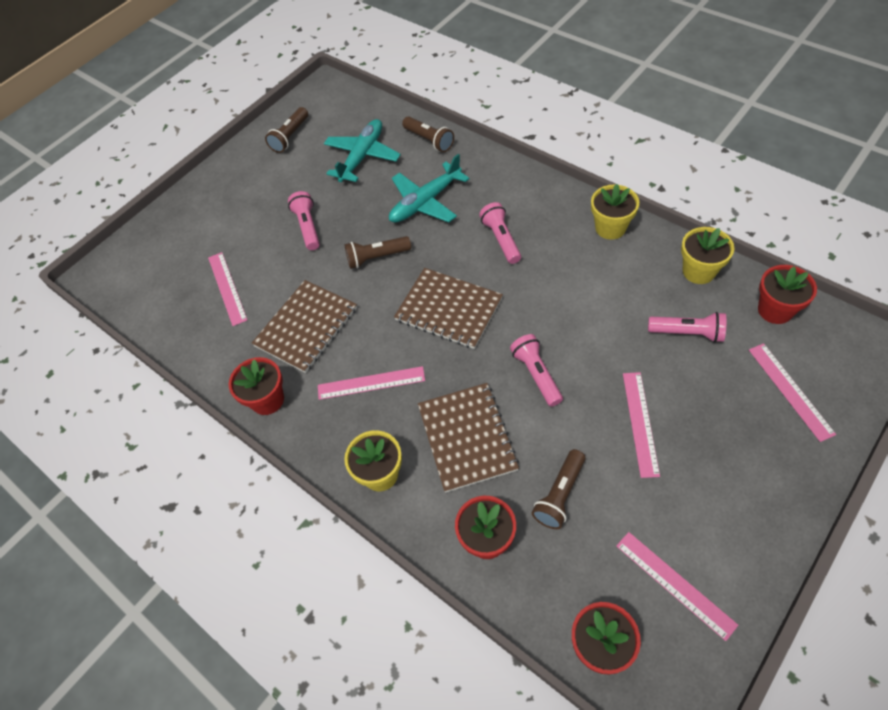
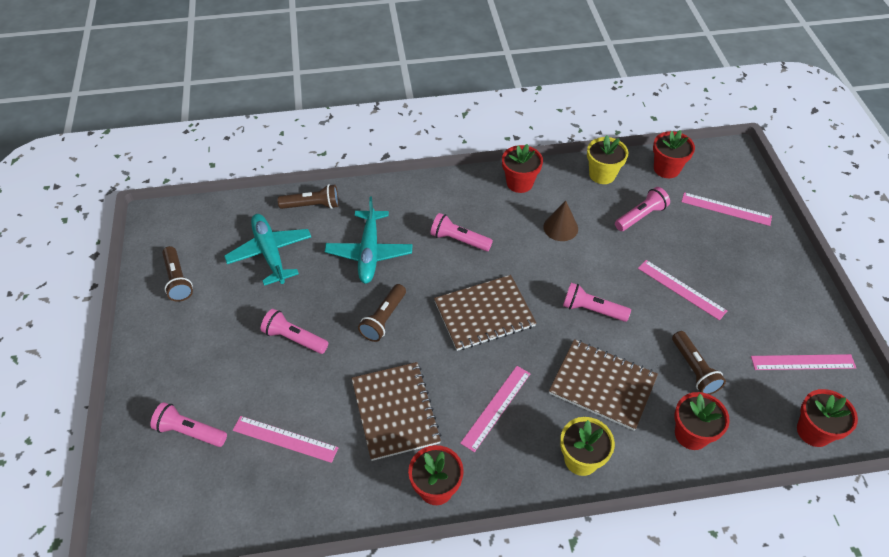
camera: 55 degrees left, 5 degrees down
(188, 239) = (190, 431): none -> pink flashlight
(598, 289) = (560, 227): none -> brown cone
(610, 228) = (519, 183): yellow flower pot -> red flower pot

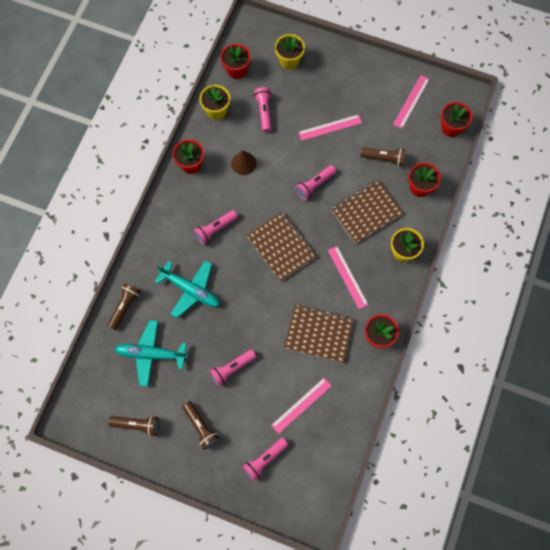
camera: 60 degrees left, 20 degrees up
(384, 319) = (249, 307): brown flashlight -> brown flashlight (201, 427)
(484, 314) = (281, 247): brown notebook -> brown notebook turned 45 degrees counterclockwise
(726, 209) = (289, 61): pink ruler -> yellow flower pot

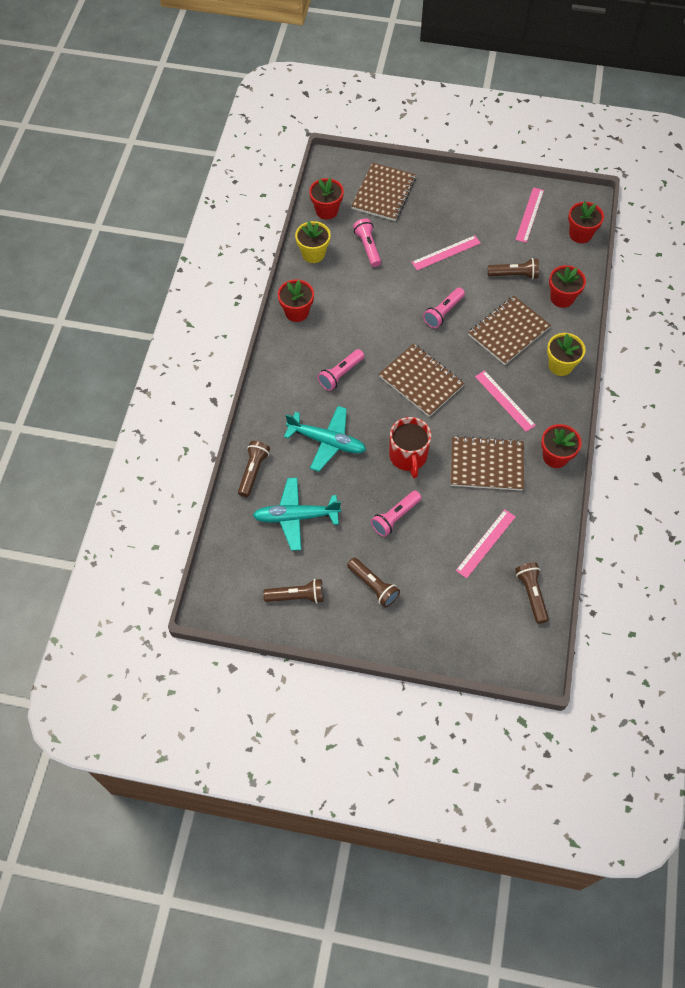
camera: 10 degrees left, 10 degrees down
(243, 163) = (357, 302): brown cone -> none
(255, 315) = (408, 456): none -> red mug
(264, 459) = (457, 609): pink flashlight -> none
(289, 61) = (383, 193): yellow flower pot -> brown notebook
(328, 457) = (531, 594): none -> brown flashlight

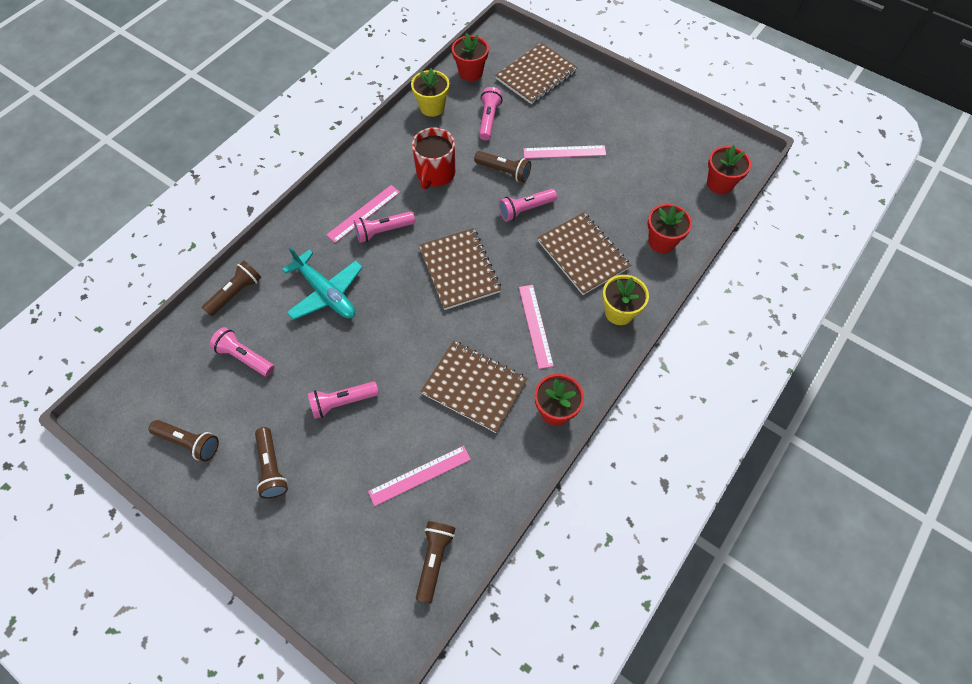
camera: 25 degrees right, 0 degrees up
(295, 517) = (244, 357): turquoise plane -> pink flashlight
(297, 312) = (380, 155): red flower pot -> none
(408, 456) = (397, 342): red mug -> red mug (435, 174)
(508, 331) = (583, 254): brown notebook -> brown notebook turned 75 degrees clockwise
(514, 275) = (623, 199): brown flashlight -> brown flashlight (504, 171)
(529, 215) = (675, 145): pink ruler -> pink ruler (363, 213)

